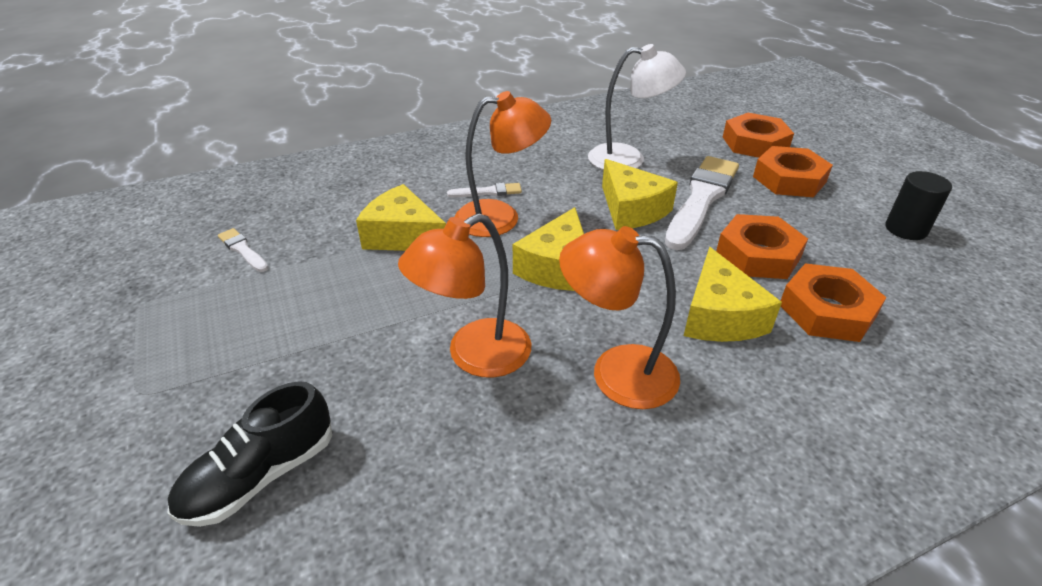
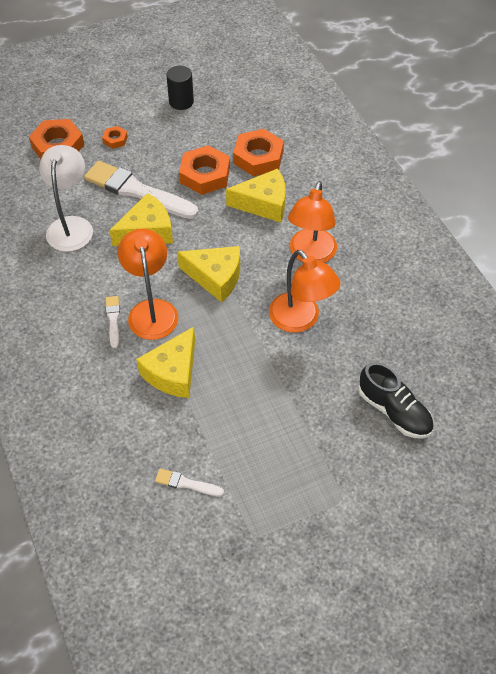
camera: 90 degrees left, 15 degrees up
(243, 250) = (186, 483): white brush -> white brush turned 60 degrees clockwise
(789, 179) = (115, 139): orange nut -> orange nut, size x0.49

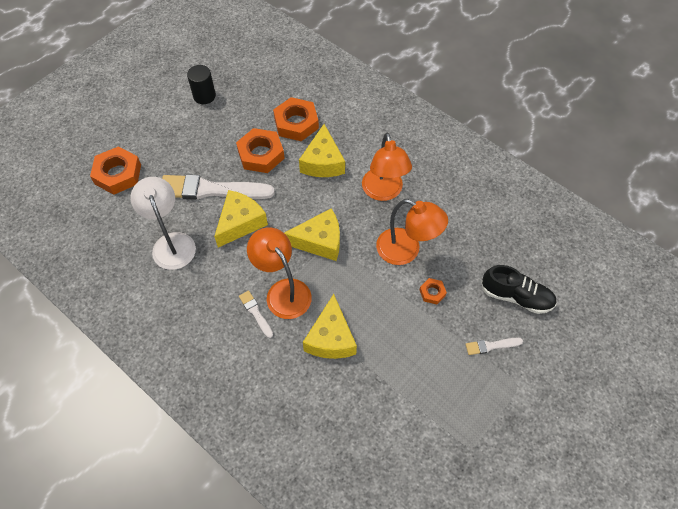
camera: 25 degrees left, 5 degrees up
(115, 139) = (166, 150): orange nut -> orange nut (432, 292)
(186, 483) = (394, 428): white brush -> white brush (491, 346)
(263, 204) = (323, 162): yellow cheese -> yellow cheese turned 120 degrees clockwise

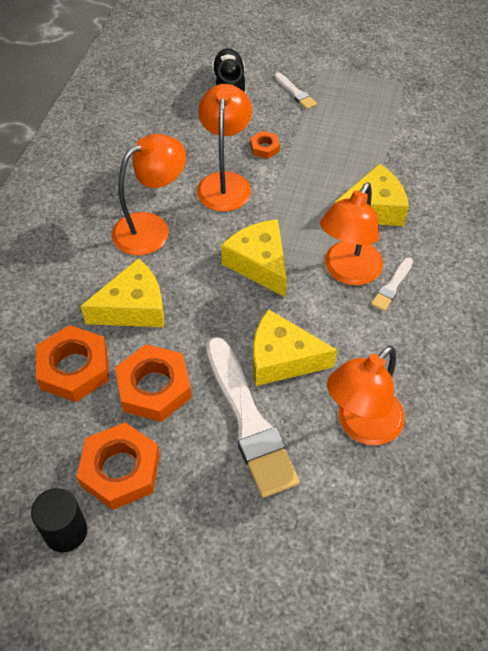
camera: 115 degrees left, 5 degrees down
(118, 174) = (292, 577): orange nut -> orange nut (120, 470)
(171, 243) = (361, 426): white lamp -> orange lamp

